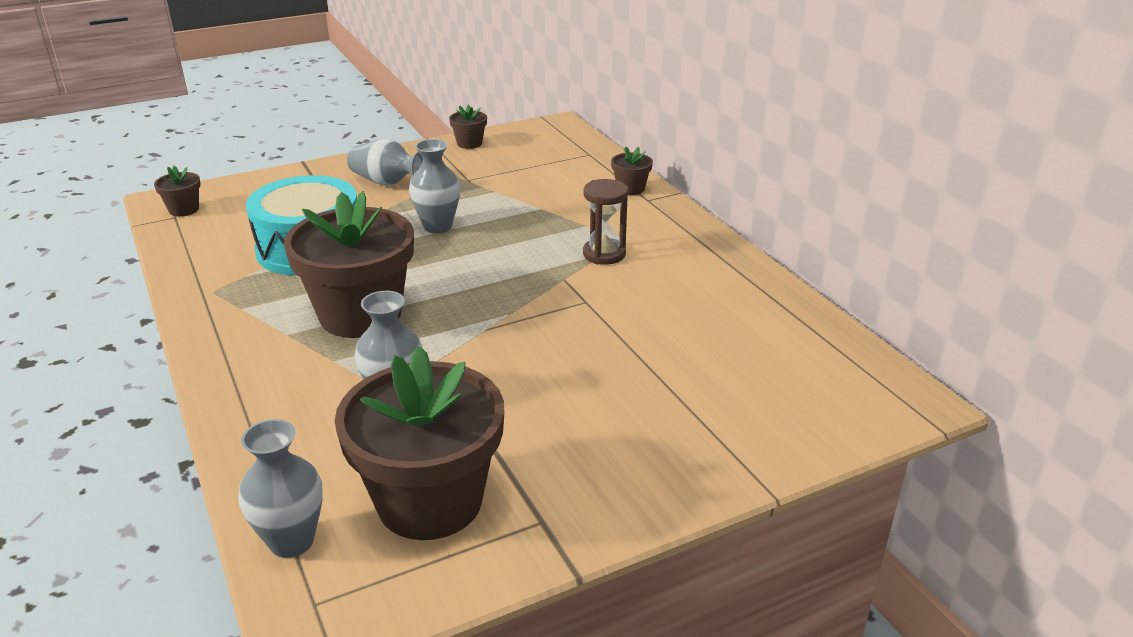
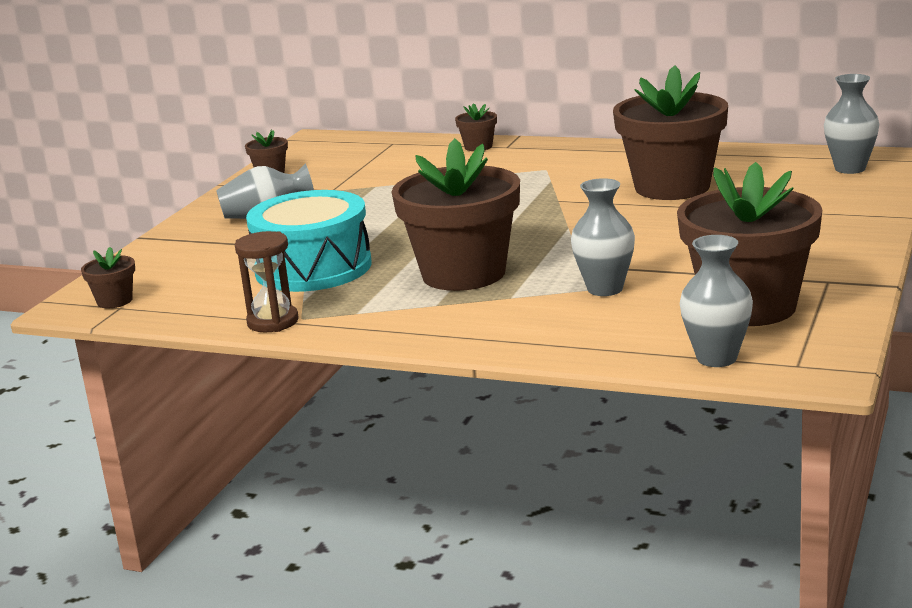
camera: 40 degrees left, 10 degrees down
(437, 226) = (386, 217): grey vase -> grey vase (850, 169)
(604, 254) = (552, 180): brown hourglass -> brown hourglass (273, 322)
(665, 317) = (672, 187): none -> brown flower pot

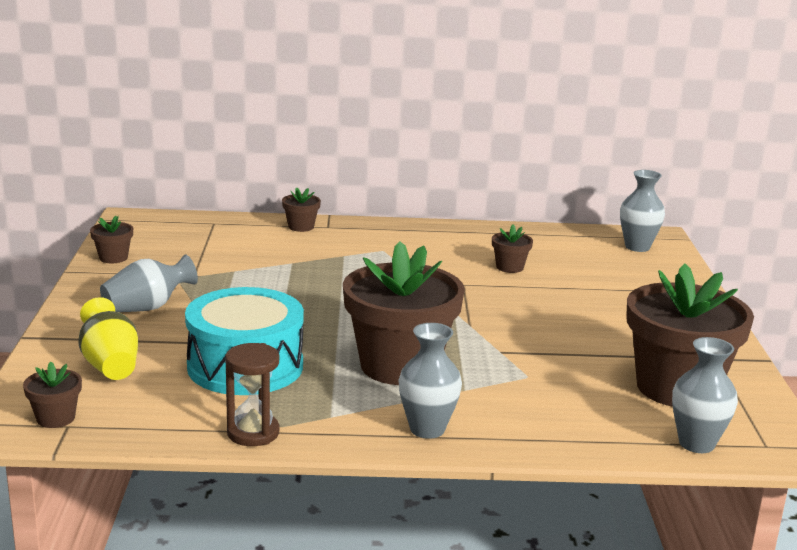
camera: 25 degrees left, 0 degrees up
(194, 262) = (110, 365): none -> yellow vase
(605, 289) = (541, 376): grey vase -> grey vase (427, 429)
(672, 187) = (509, 267): brown flower pot -> brown flower pot, size x0.42

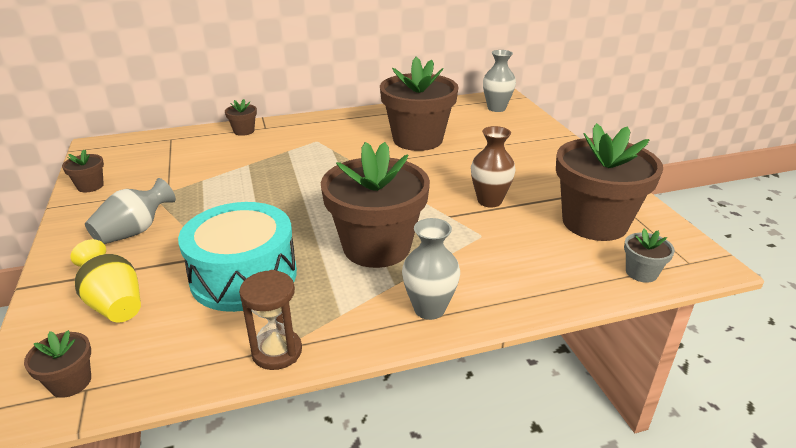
camera: 15 degrees left, 10 degrees up
(509, 267) = (417, 139): brown flower pot -> brown flower pot, size x2.37
(559, 345) = (489, 201): none -> brown vase
(696, 444) = (641, 273): grey vase -> grey flower pot

